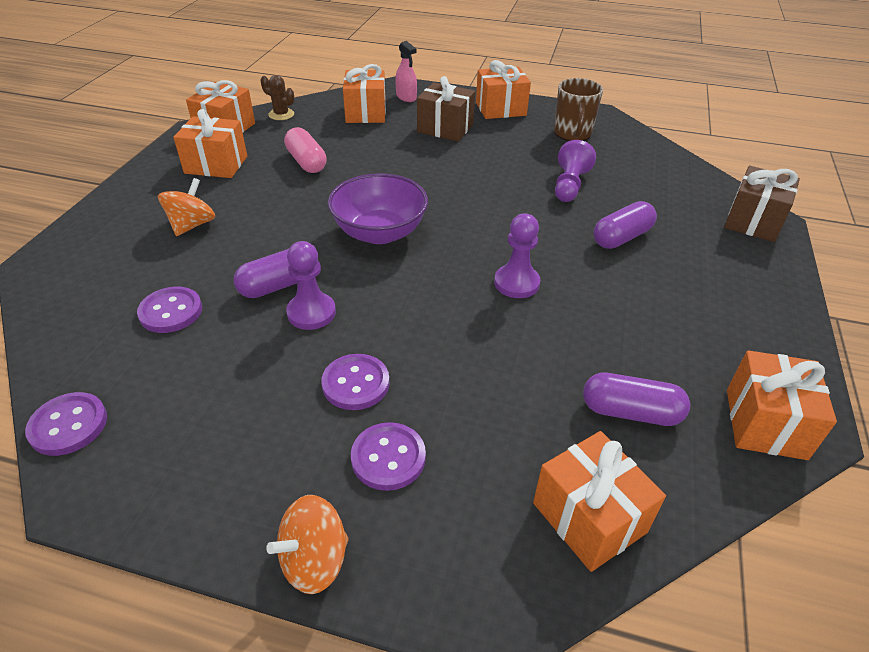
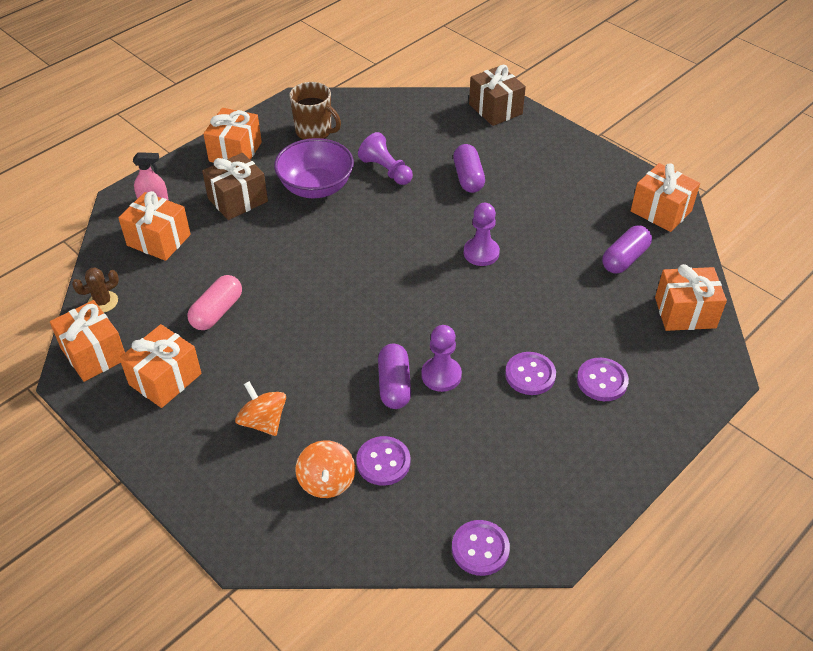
camera: 60 degrees left, 5 degrees up
(306, 162) = (217, 312): pink capsule -> pink capsule turned 60 degrees counterclockwise
(314, 560) = (658, 439): orange spinning top -> orange spinning top (326, 481)
(379, 232) = (367, 302): purple bowl -> purple bowl (316, 187)

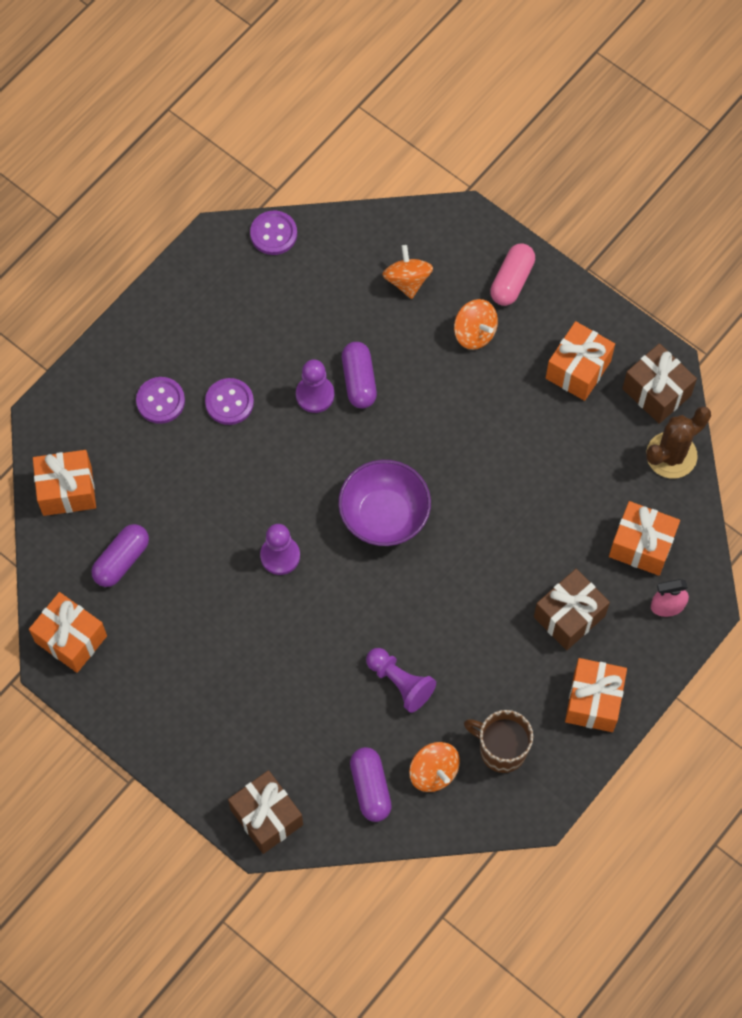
camera: 175 degrees right, 20 degrees up
(94, 354) = (656, 392): orange gift -> brown gift
(103, 302) = (671, 455): brown cactus -> brown cactus, size x1.65
(217, 312) = (550, 452): pink capsule -> pink capsule (512, 281)
(316, 187) = (481, 645): purple bowl -> purple bowl (384, 515)
(368, 123) = (433, 772): none -> orange spinning top
(383, 462) = (360, 302): purple button -> none
(468, 177) = (298, 678): purple capsule -> purple capsule (370, 788)

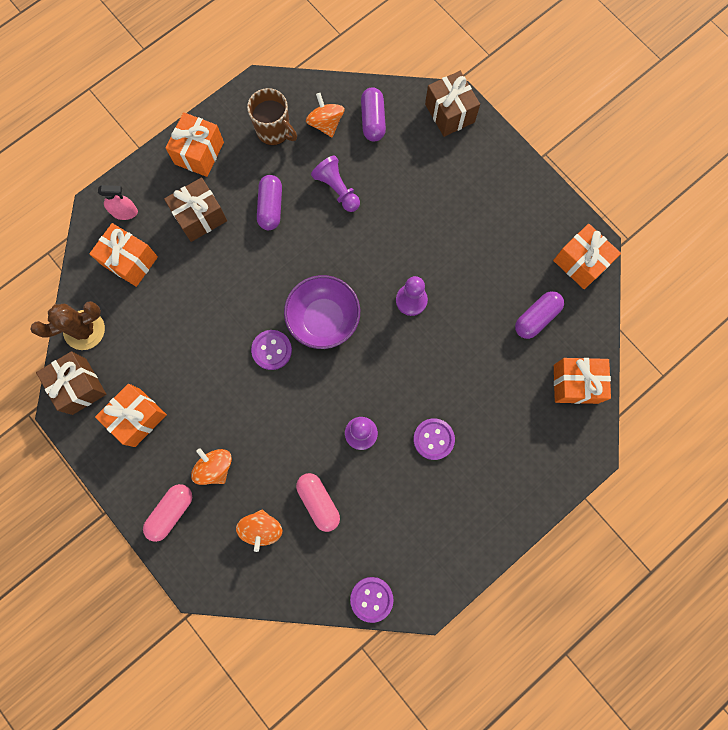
camera: 170 degrees left, 10 degrees up
(160, 401) = (491, 450): purple button -> purple button (271, 350)
(349, 317) = (318, 502): none -> pink capsule
(359, 381) = (322, 440): purple capsule -> purple capsule (270, 207)

